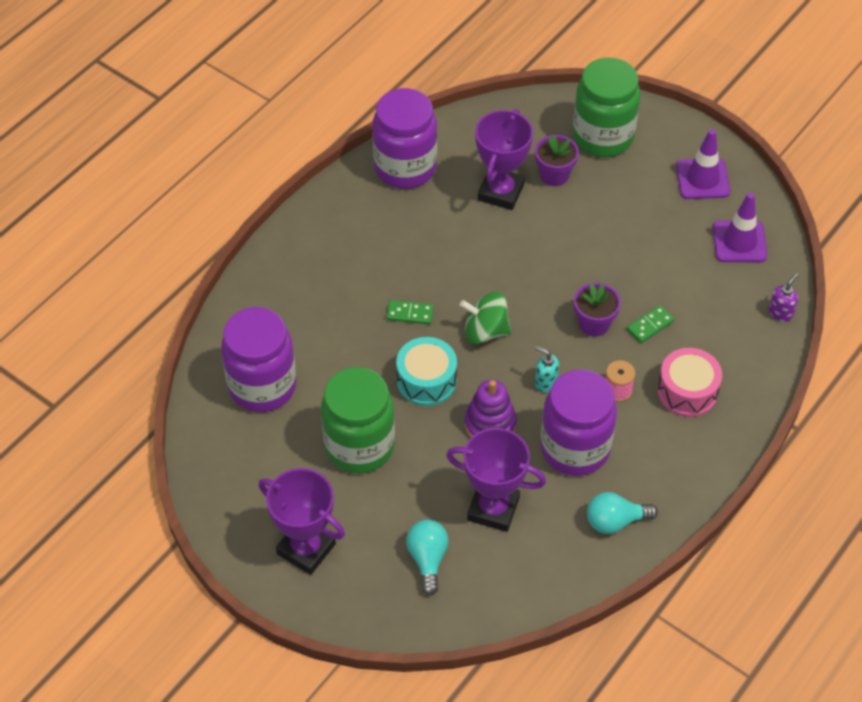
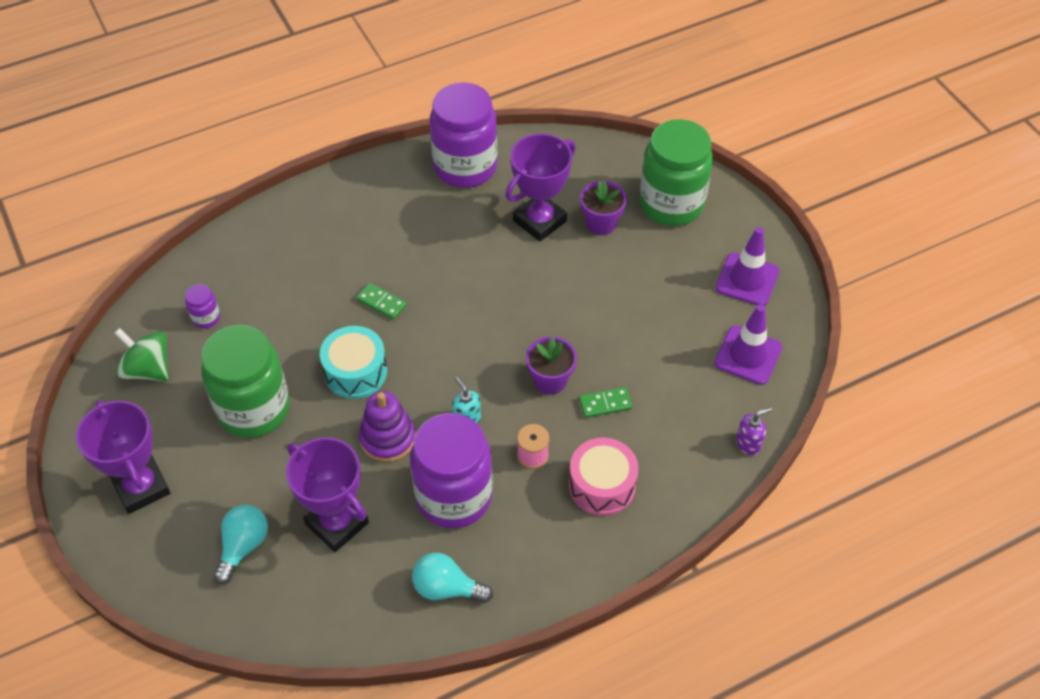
camera: 25 degrees right, 0 degrees up
(262, 386) = (206, 318): purple jar -> purple jar, size x0.41
(485, 331) = (441, 347): green spinning top -> green spinning top (148, 369)

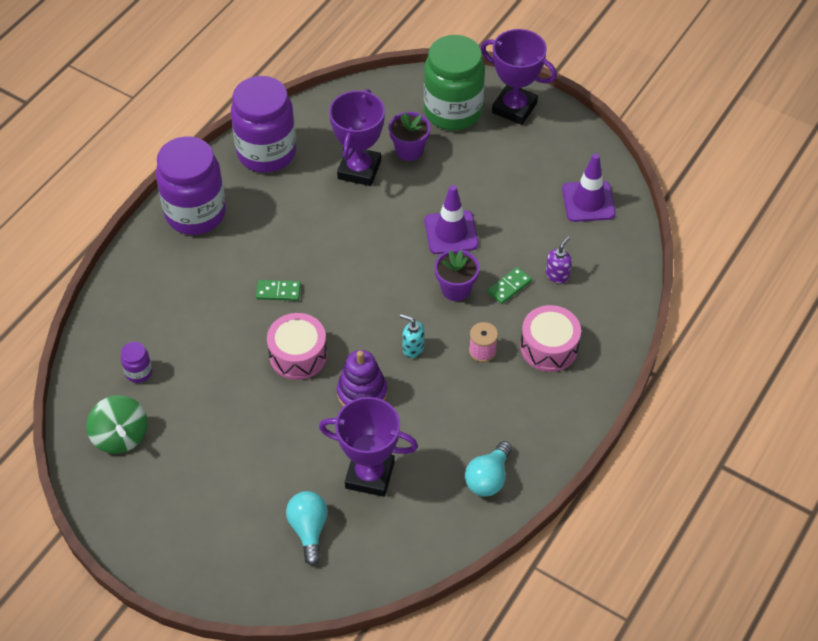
camera: 30 degrees left, 0 degrees up
(141, 487) = (189, 529): purple trophy -> purple trophy (514, 108)
(148, 369) = (120, 436): green spinning top -> green spinning top turned 120 degrees counterclockwise
(254, 409) = (236, 424): green jar -> none
(355, 372) = (298, 355): turquoise drum -> pink drum
(447, 588) = (488, 478): turquoise light bulb -> turquoise light bulb turned 45 degrees counterclockwise
(454, 497) = (445, 410): purple jar -> purple jar (195, 213)
(747, 279) = (549, 145): purple traffic cone -> purple traffic cone (451, 232)
(748, 444) = (632, 266): purple soap dispenser -> purple soap dispenser (557, 275)

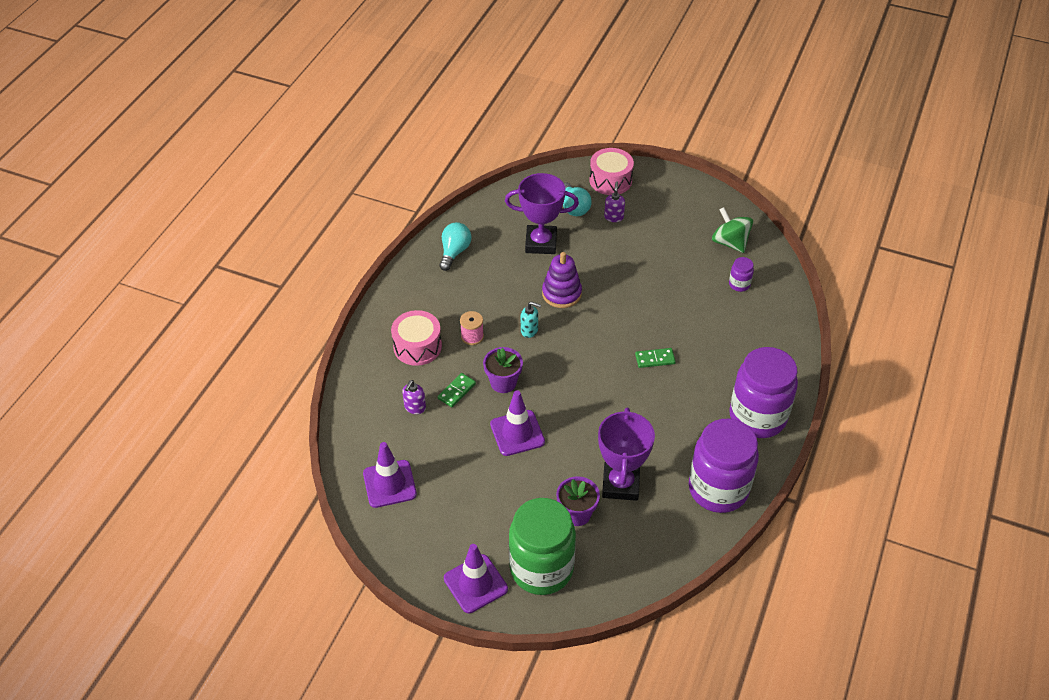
camera: 170 degrees right, 5 degrees down
(259, 504) = (613, 217): none -> purple soap dispenser
(298, 355) = (620, 313): pink drum -> pink drum (610, 180)
(514, 108) = (475, 584): purple trophy -> purple traffic cone

